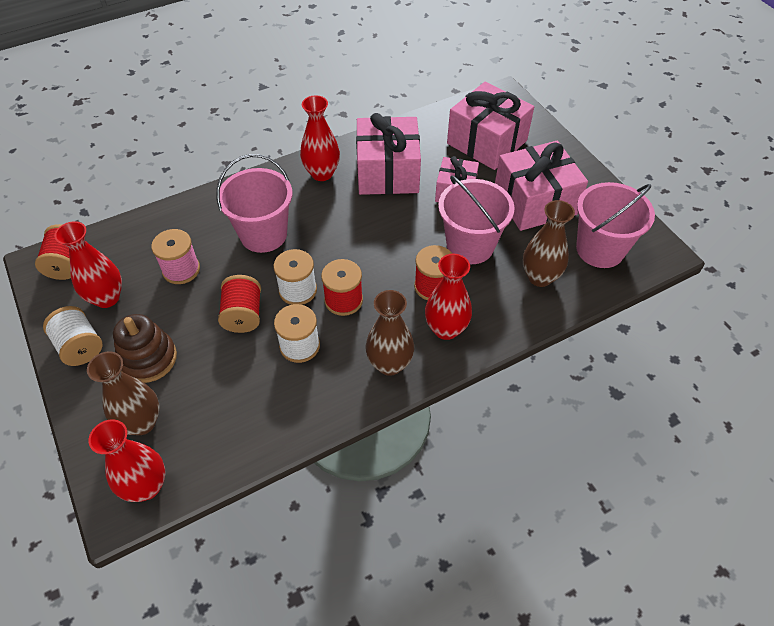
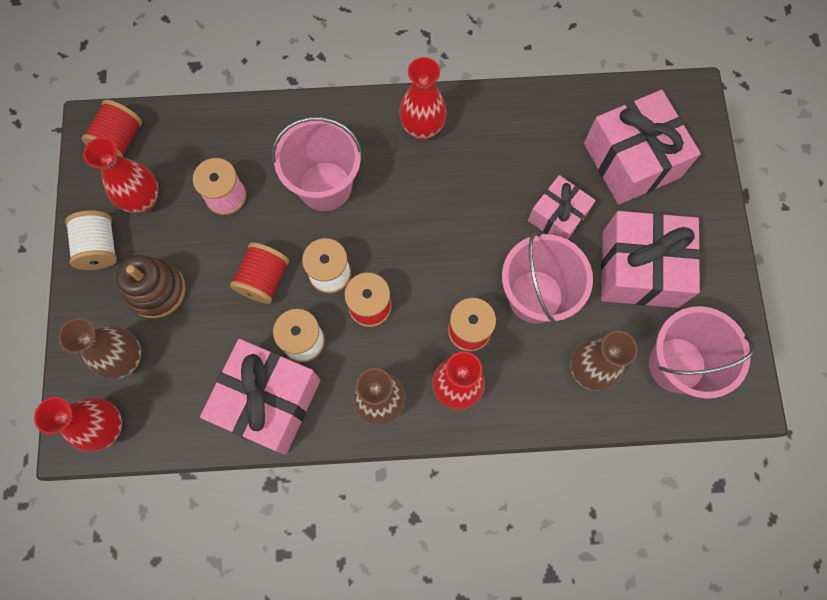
camera: 25 degrees right, 20 degrees up
(387, 172) = (495, 157): pink gift -> pink gift (268, 401)

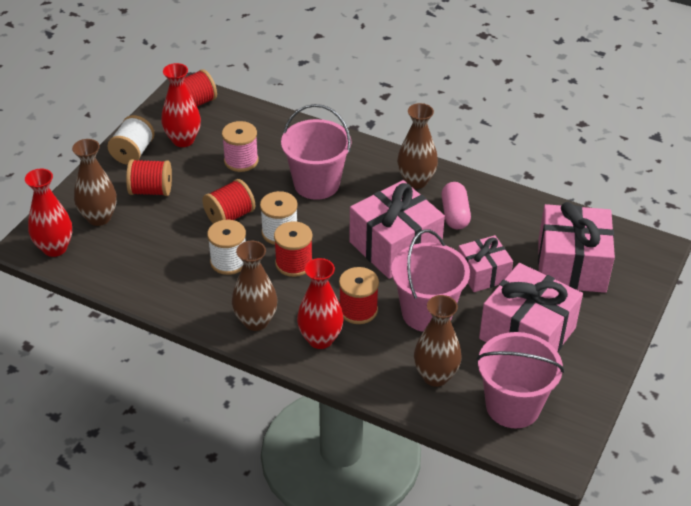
camera: 30 degrees right, 30 degrees down
(156, 290) = (151, 190): brown stacking toy -> red spool
(268, 401) = (176, 284): pink gift -> pink gift (395, 246)
(422, 128) = (416, 181): red vase -> brown vase
(486, 153) = (455, 214): none -> pink capsule

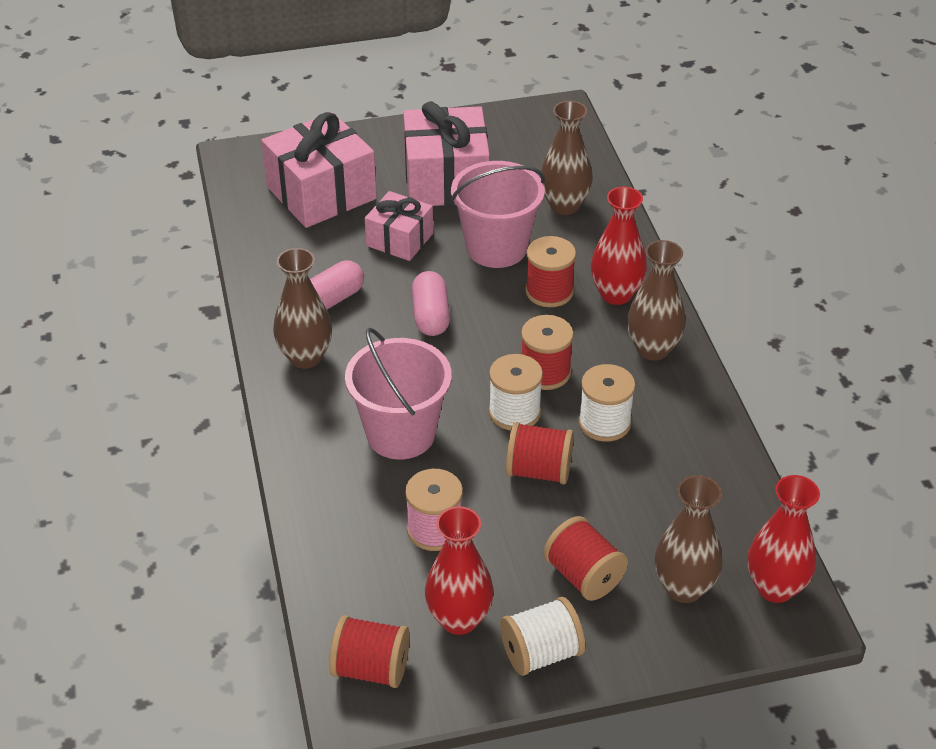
camera: 130 degrees left, 0 degrees up
(395, 246) = (431, 316): pink gift -> pink capsule
(513, 406) = (540, 152): pink bucket -> none

